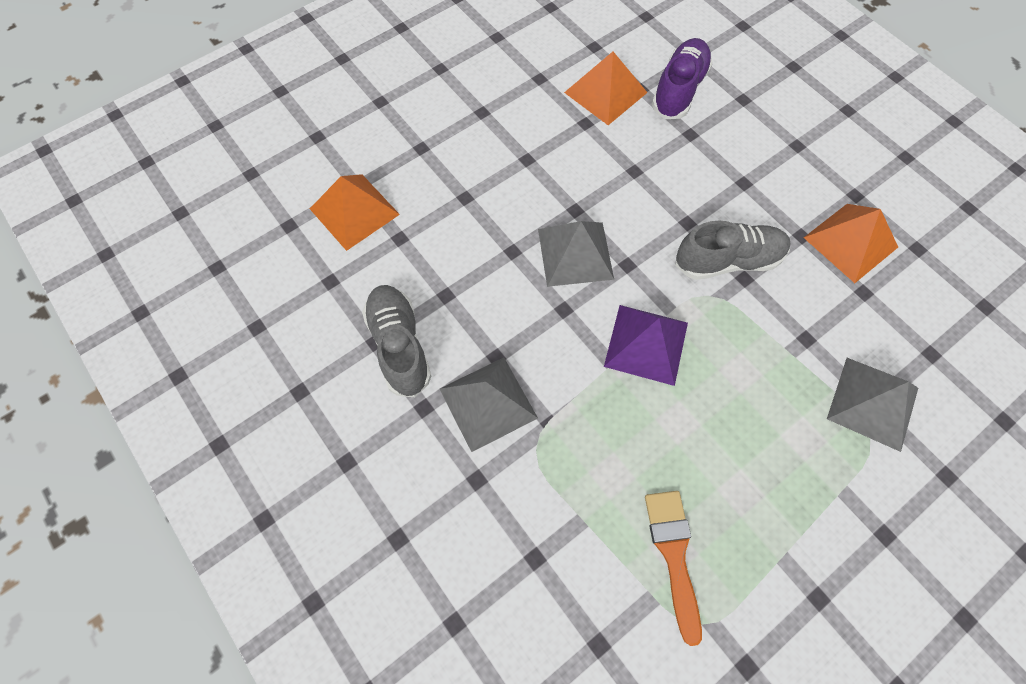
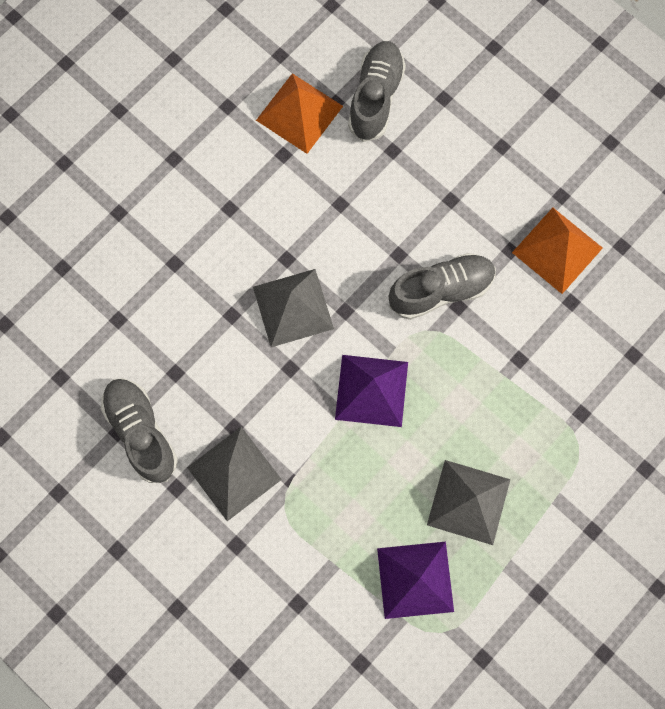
camera: 10 degrees left, 10 degrees up
(354, 211) = (66, 298): orange pyramid -> none
(674, 555) = (415, 580): orange brush -> purple pyramid
(679, 90) = (375, 97): purple shoe -> grey shoe
(872, 403) = (580, 412): grey pyramid -> grey pyramid (468, 502)

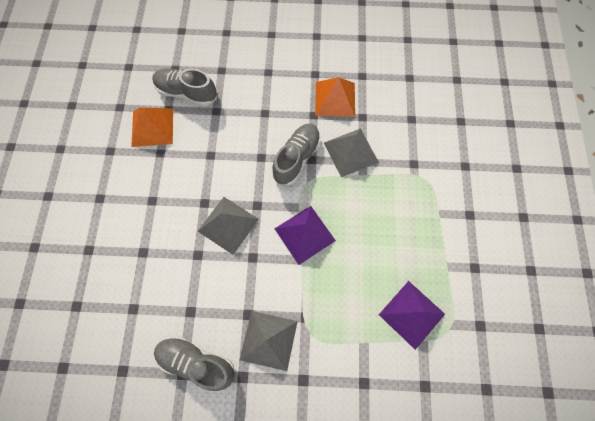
camera: 40 degrees left, 5 degrees down
(375, 97) = (187, 93): grey shoe -> grey shoe turned 45 degrees counterclockwise
(468, 502) = (401, 250): grey pyramid -> grey pyramid (351, 152)

